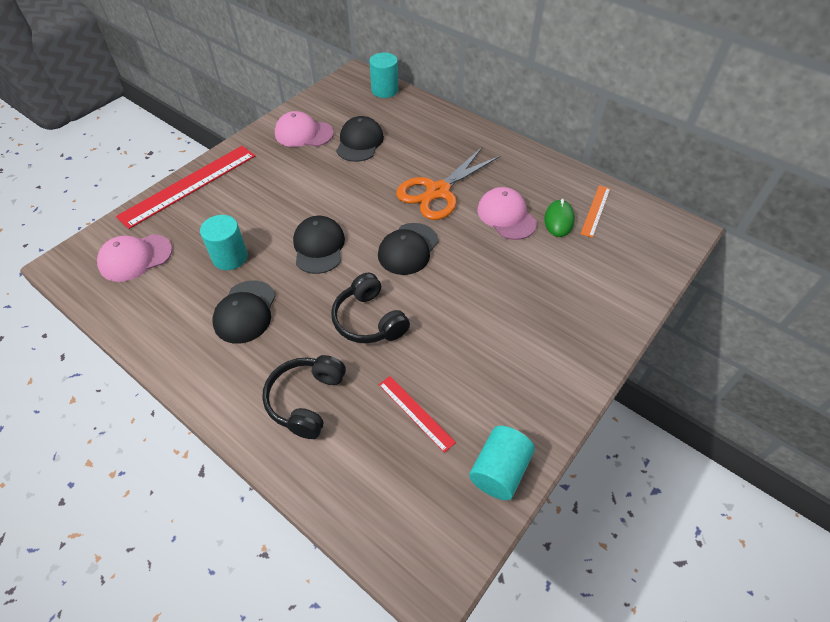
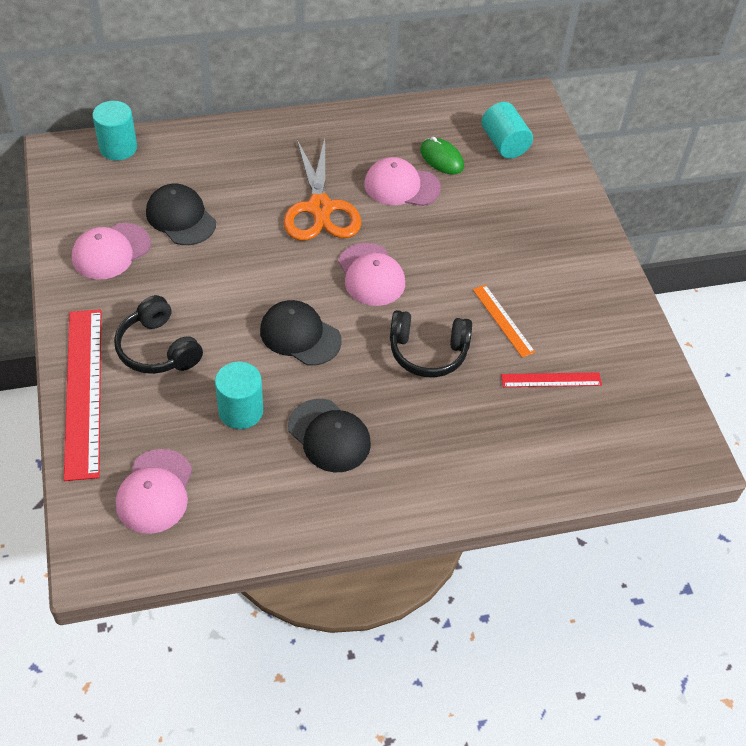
camera: 55 degrees left, 0 degrees up
(306, 400) = (474, 445): black headphones -> black headphones (158, 349)
(408, 249) = (371, 275): black cap -> pink cap
(499, 471) = (643, 363): turquoise cylinder -> turquoise cylinder (504, 144)
(595, 210) = (455, 130): orange ruler -> orange ruler (503, 320)

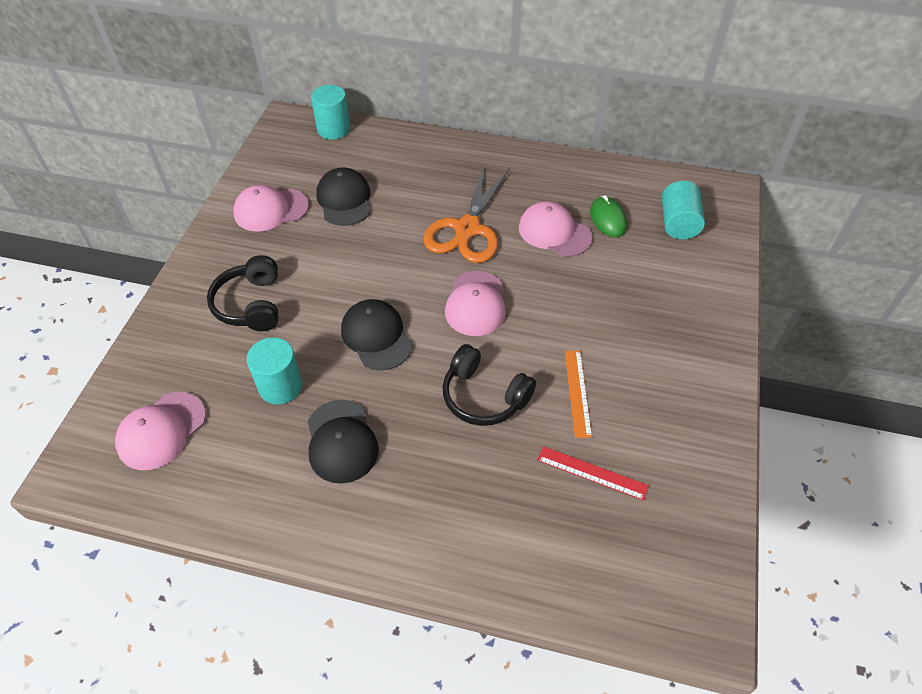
camera: 30 degrees right, 0 degrees up
(83, 391) = (169, 318): red ruler -> none

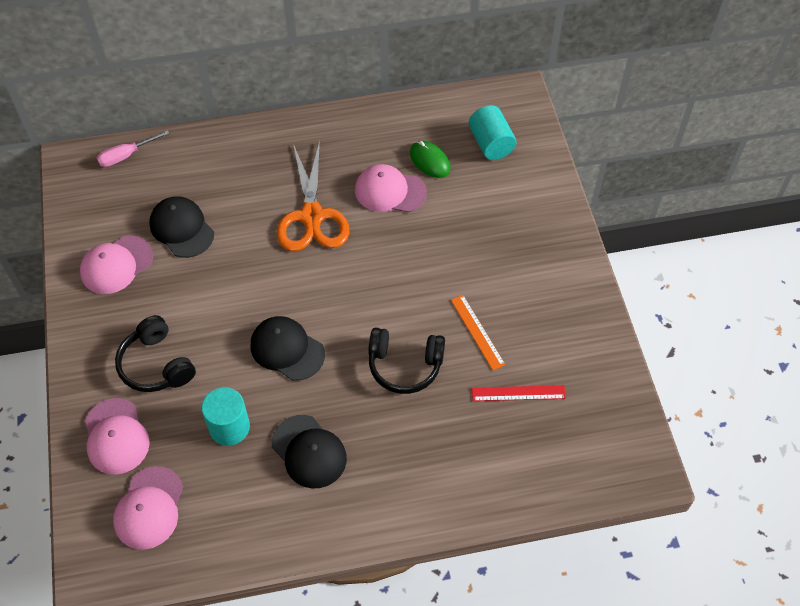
camera: 25 degrees left, 5 degrees up
(333, 129) = (126, 156): turquoise cylinder -> pink screwdriver
(475, 304) = (356, 286): pink cap -> pink cap (116, 436)

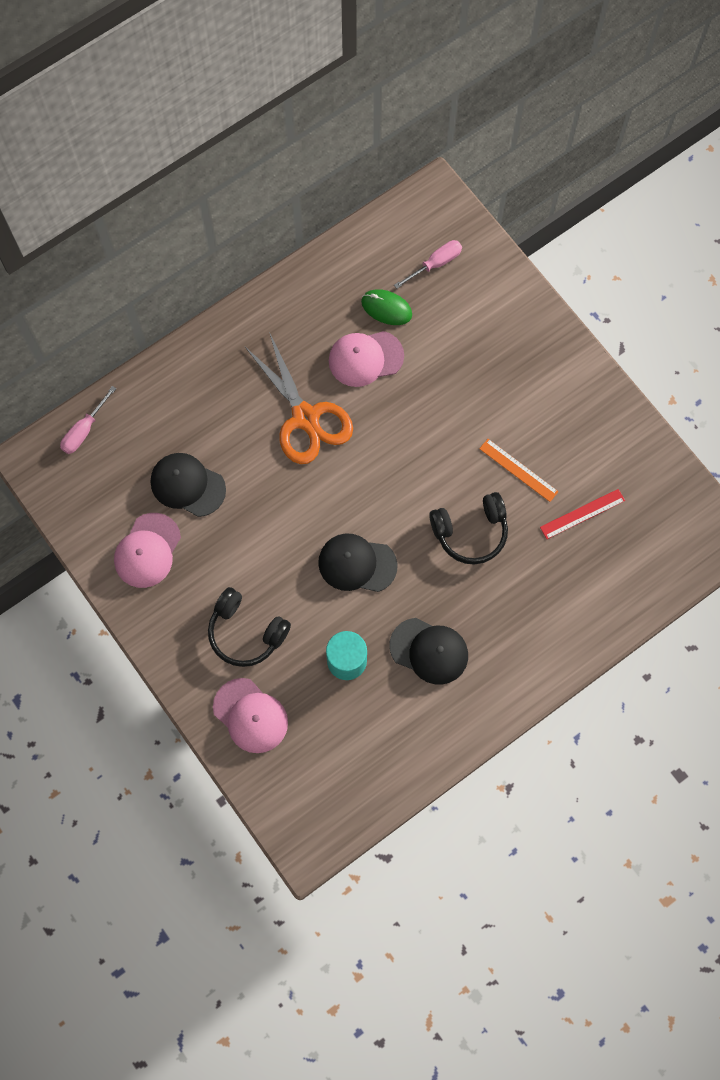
camera: 25 degrees left, 15 degrees up
(149, 508) = (319, 765): pink cap -> none
(491, 144) = (435, 264): turquoise cylinder -> pink screwdriver

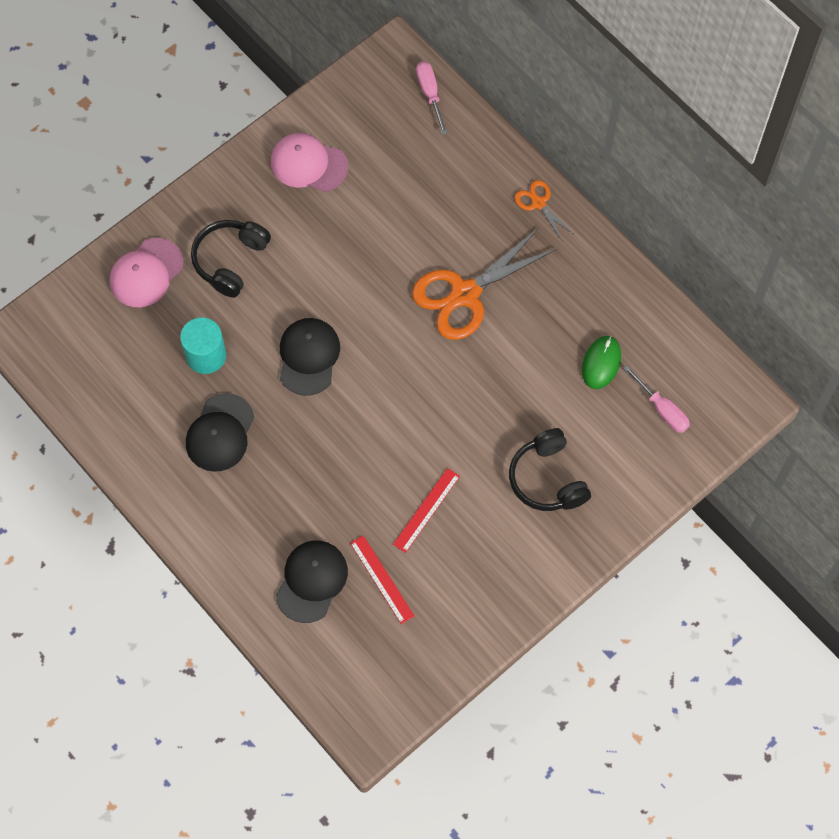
camera: 85 degrees right, 5 degrees down
(84, 430) = (430, 94): pink screwdriver -> pink screwdriver turned 45 degrees clockwise
(187, 485) = (380, 192): black cap -> black cap (311, 581)
(217, 344) = (538, 203): none -> orange scissors
(365, 358) = (539, 346): pink cap -> none
(470, 532) = (352, 465): black headphones -> black headphones (547, 479)
(518, 470) = (426, 510): orange ruler -> red ruler

